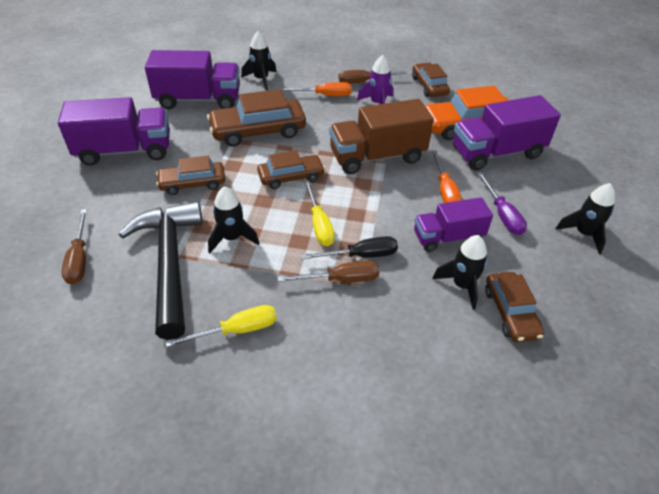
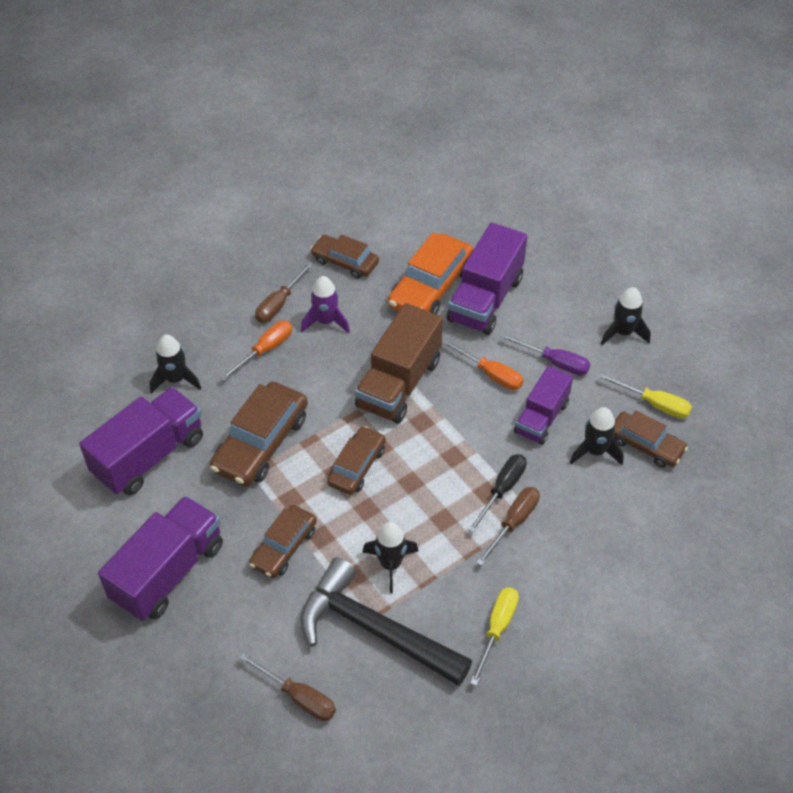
camera: 45 degrees left, 5 degrees up
(319, 225) = (439, 491): yellow screwdriver -> yellow screwdriver (654, 404)

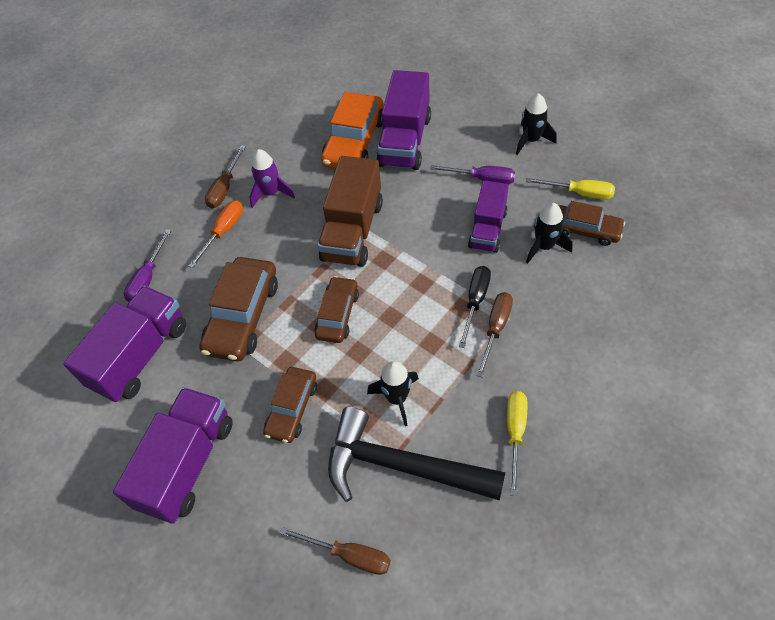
camera: 10 degrees left, 5 degrees up
(176, 380) = (147, 278): black rocket -> purple screwdriver
(345, 262) = (273, 139): brown car -> none
(490, 374) = (430, 203): orange screwdriver -> none

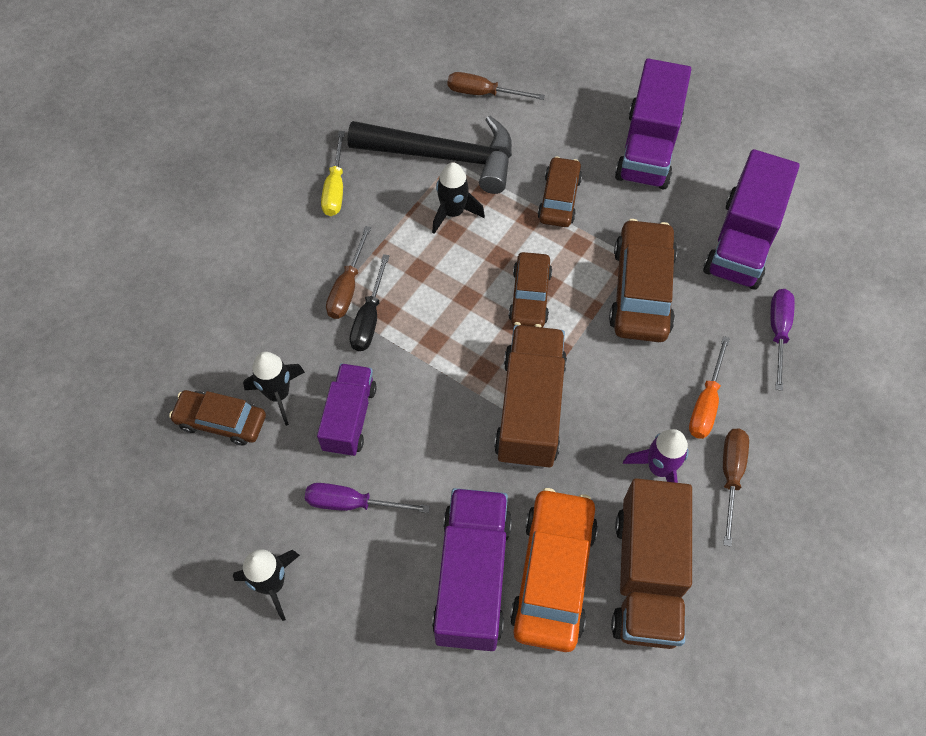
camera: 170 degrees right, 5 degrees up
(297, 140) = (646, 576): none -> brown truck
(579, 193) = (217, 482): yellow screwdriver -> none

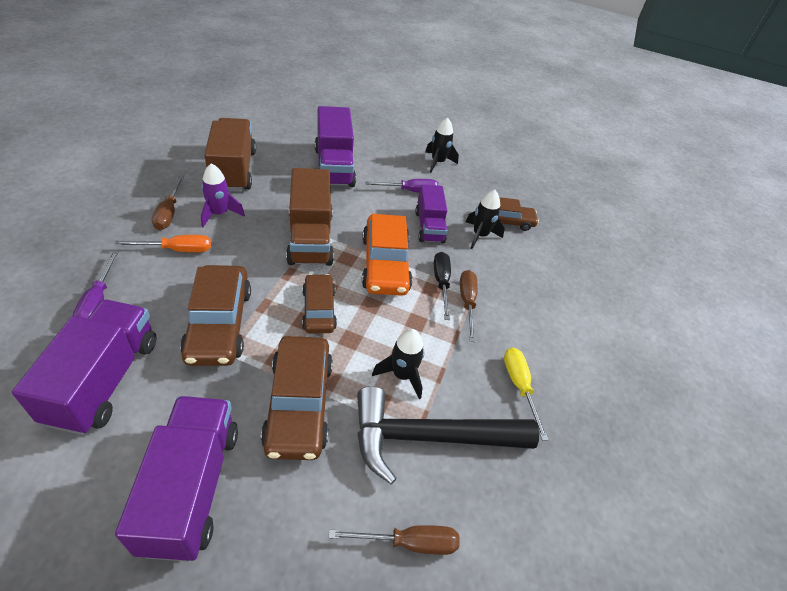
camera: 160 degrees right, 15 degrees down
(553, 574) = (288, 170): orange car -> orange car (385, 264)
(559, 199) = (299, 404): brown car -> brown car, size x1.58
(705, 403) = (177, 250): orange screwdriver -> orange screwdriver turned 75 degrees clockwise

